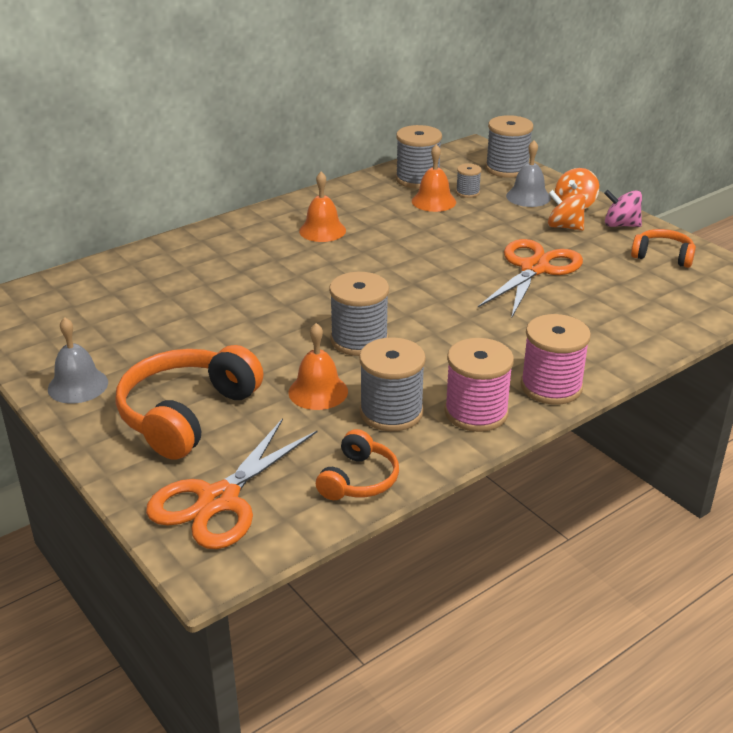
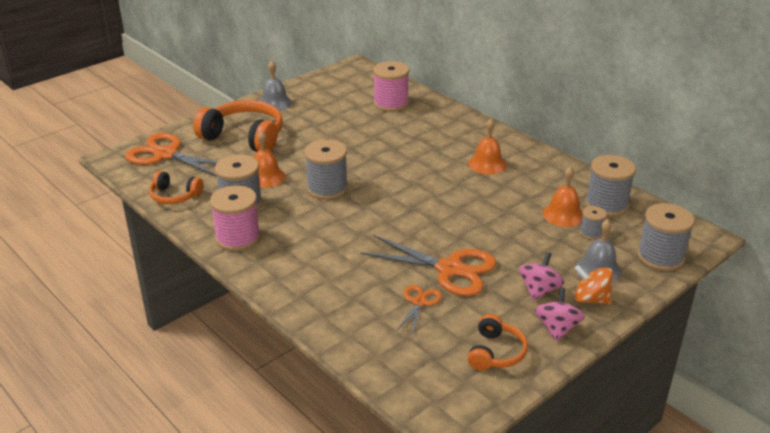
camera: 85 degrees right, 0 degrees up
(551, 386) = (267, 272): pink spool -> pink spool (391, 103)
(564, 227) = (539, 290): orange spinning top -> pink spinning top
(594, 289) = (419, 302): none -> orange scissors

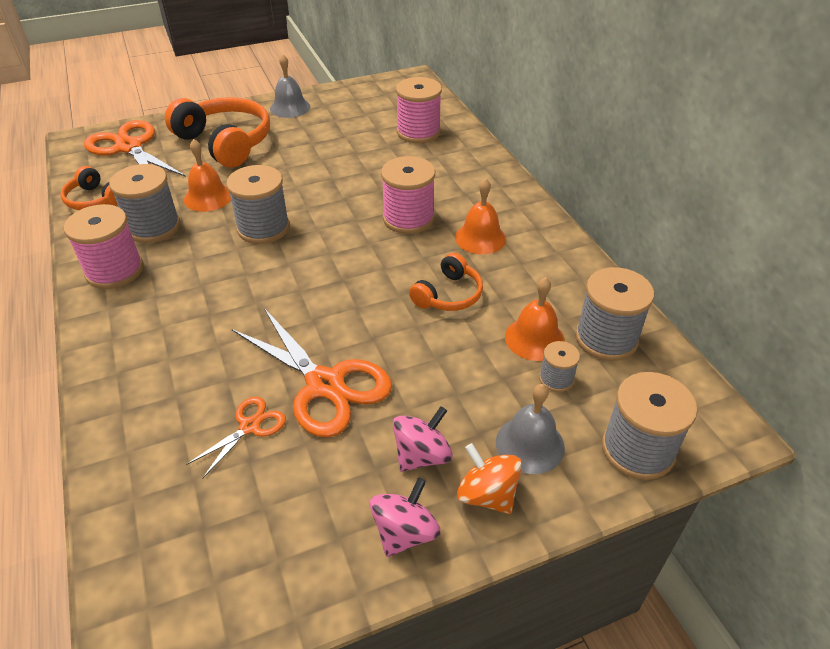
camera: 20 degrees right, 10 degrees up
(428, 162) = (408, 218): none -> pink spool
(495, 353) = (290, 547): orange headphones -> orange headphones (448, 295)

